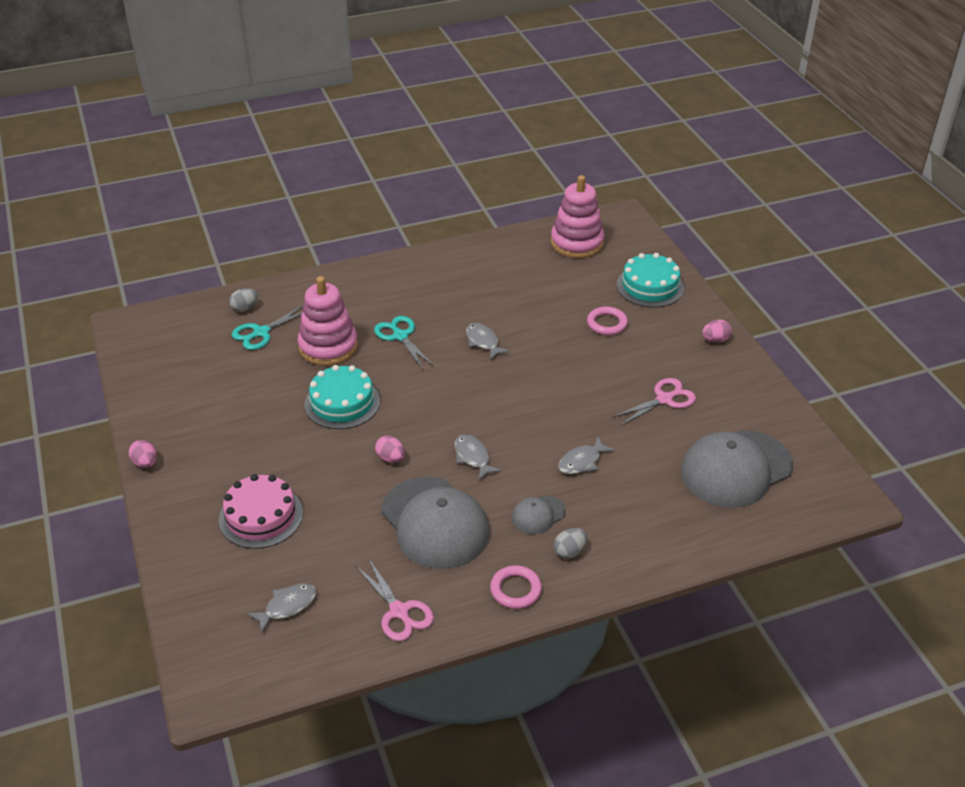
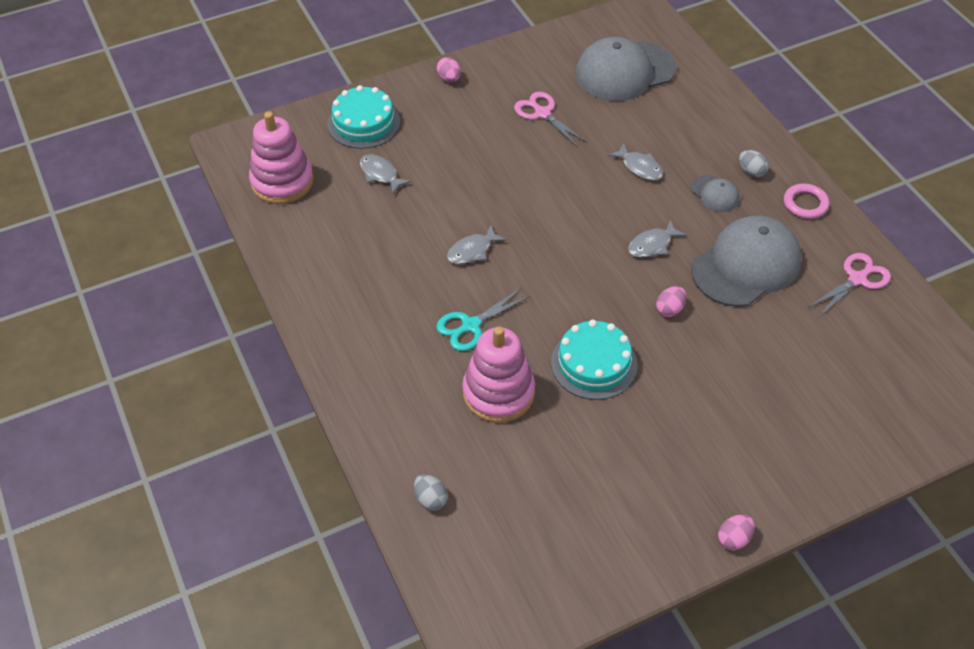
camera: 95 degrees left, 10 degrees up
(261, 333) = (479, 470): turquoise scissors -> none
(261, 516) = (779, 406): pink cake -> none
(287, 606) = (882, 362): grey fish -> grey fish (380, 174)
(607, 323) = (431, 154): pink ring -> none
(736, 469) = (624, 71): grey cap -> grey cap turned 105 degrees clockwise

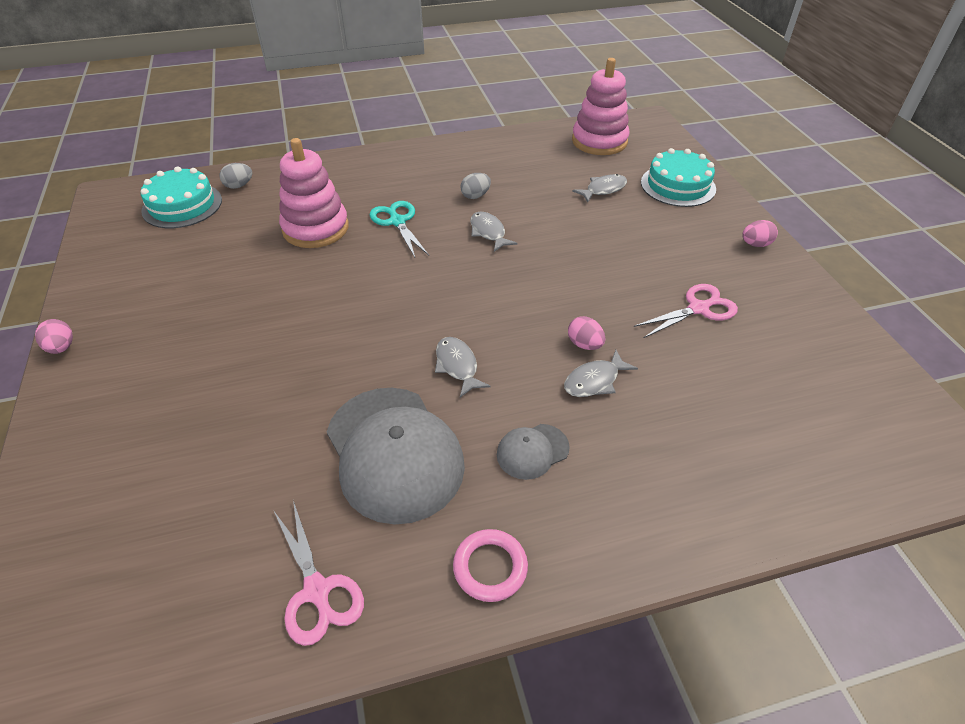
camera: 100 degrees right, 5 degrees down
(594, 363) = (315, 290): turquoise cake -> turquoise cake (182, 205)
(624, 71) = (796, 404): grey cap -> none
(670, 309) = (355, 361): pink egg -> pink egg (584, 344)
(751, 172) = (571, 510): grey egg -> grey egg (475, 196)

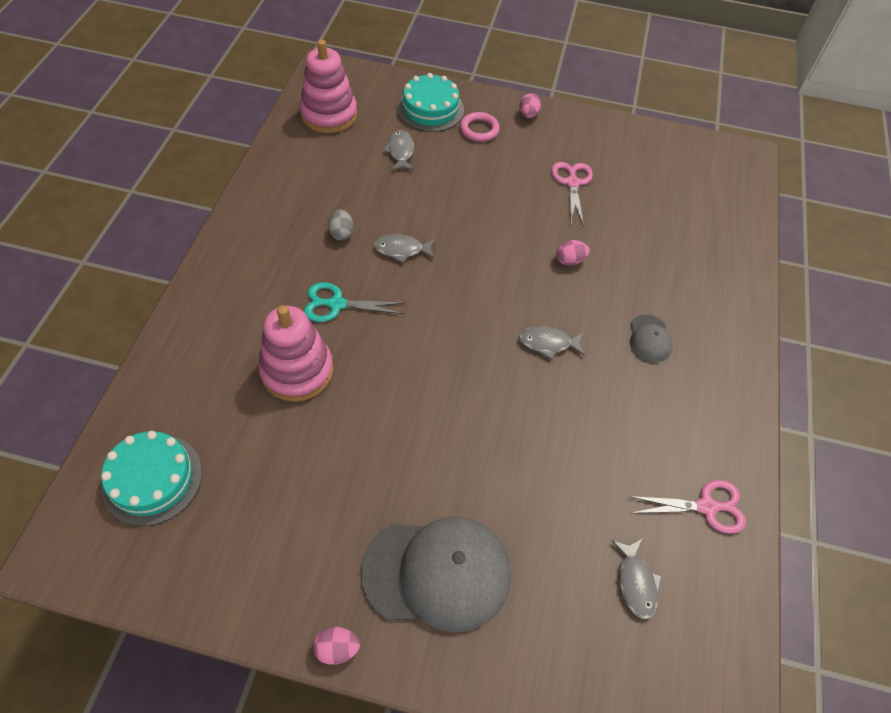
camera: 65 degrees left, 10 degrees up
(239, 186) = (158, 413): grey egg -> none
(394, 453) = (612, 418): grey cap -> grey cap (437, 573)
(490, 567) = (727, 404): pink ring -> pink ring (479, 129)
(594, 381) = (607, 274): grey fish -> grey fish (636, 582)

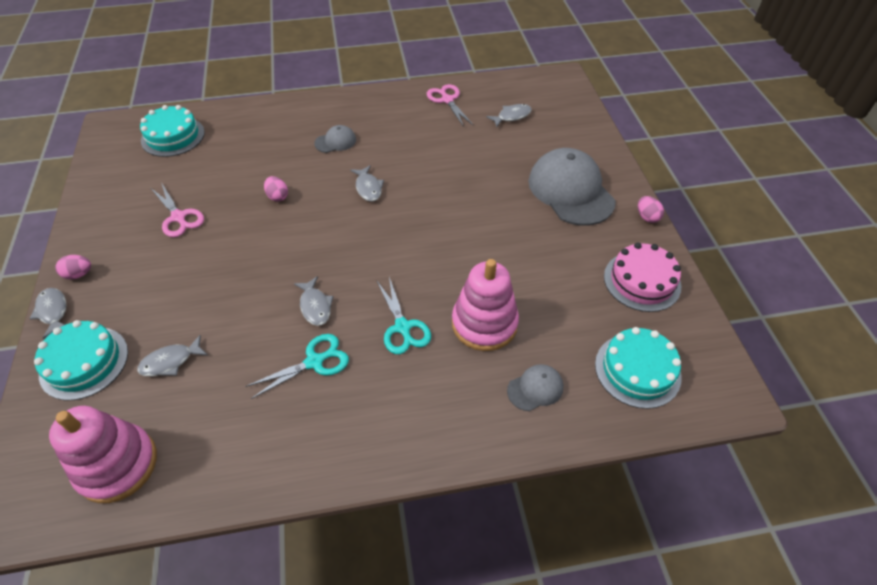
camera: 110 degrees left, 5 degrees down
(201, 377) = (535, 388): none -> grey cap
(246, 563) = (642, 281): none -> pink cake
(342, 233) = (315, 361): grey egg -> turquoise scissors
(479, 129) = (114, 306): pink ring -> none
(493, 98) = (53, 311): none -> grey fish
(572, 183) = (179, 217): pink scissors -> pink scissors turned 105 degrees counterclockwise
(710, 199) = (173, 136): none -> turquoise cake

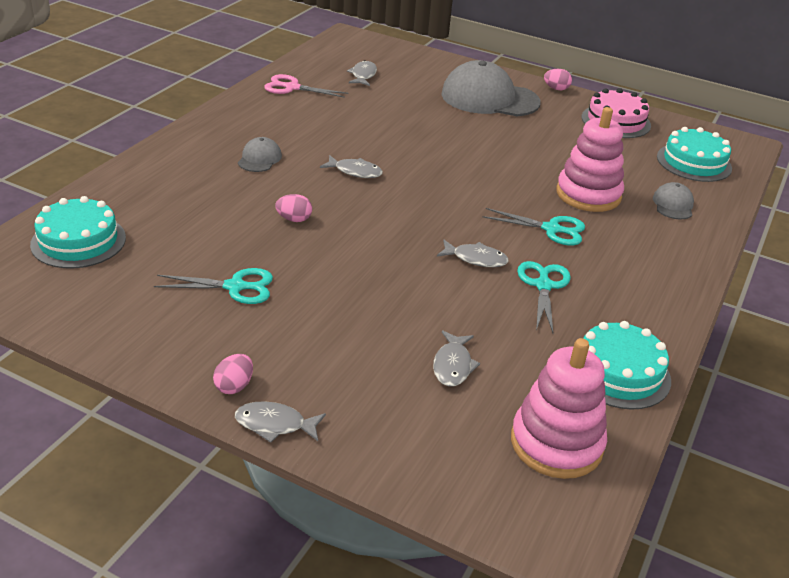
camera: 55 degrees left, 15 degrees down
(84, 362) = (388, 424): turquoise cake -> turquoise cake (618, 372)
(179, 217) = (235, 287): pink scissors -> turquoise scissors

